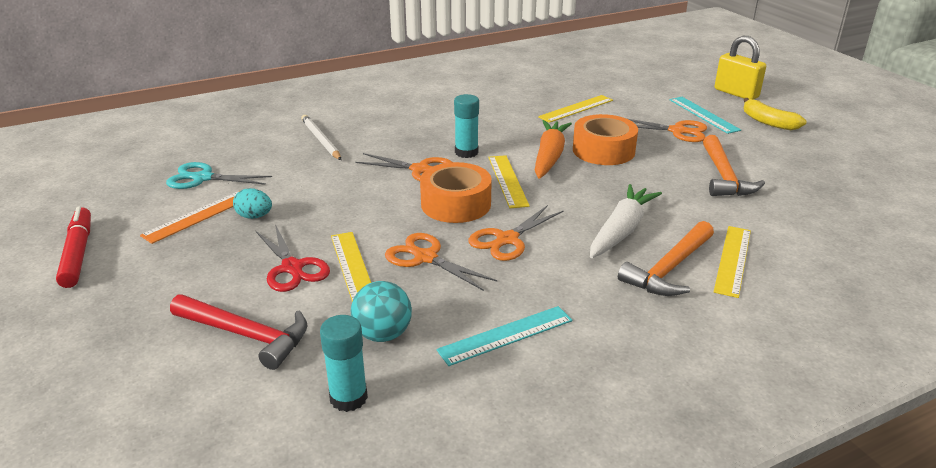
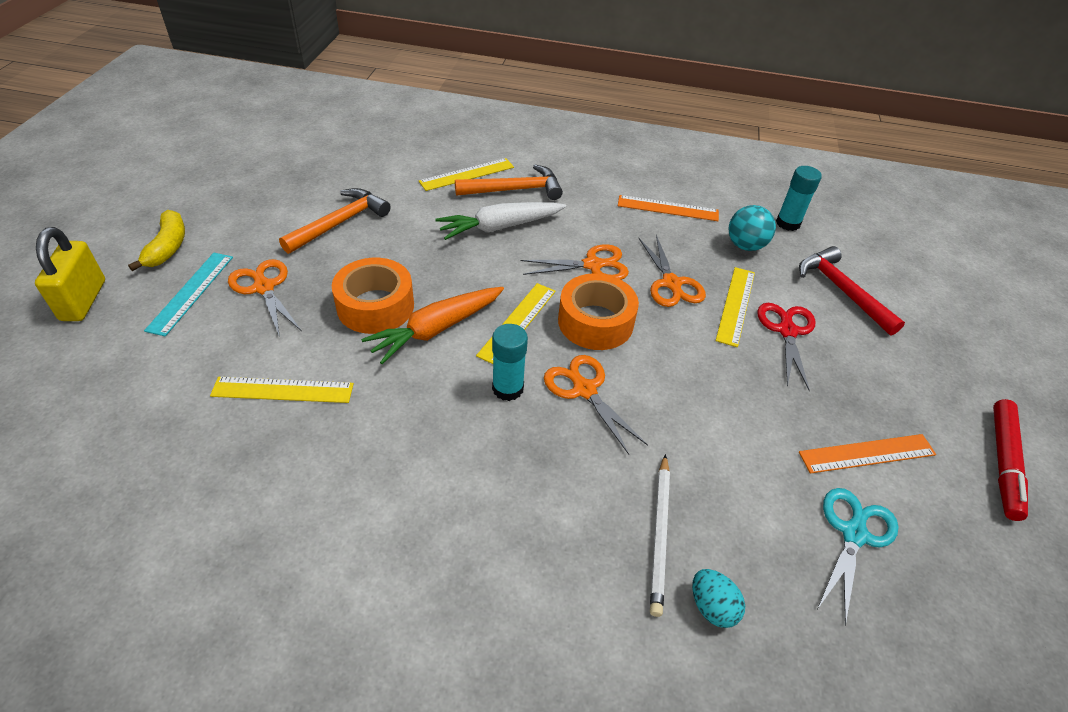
camera: 145 degrees left, 15 degrees up
(203, 178) = (853, 534): turquoise scissors -> turquoise scissors turned 105 degrees counterclockwise
(254, 216) = (803, 417): turquoise egg -> turquoise egg (712, 607)
(506, 335) = (668, 208): turquoise ruler -> orange ruler

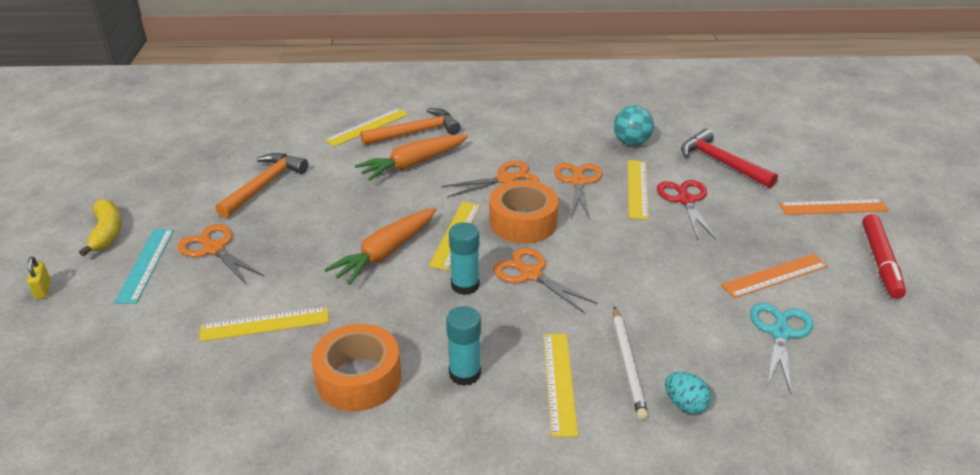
camera: 10 degrees left, 10 degrees down
(83, 300) = (43, 289): yellow padlock -> yellow padlock, size x0.49
(375, 306) = (323, 245): orange tape -> orange tape (359, 378)
(500, 227) = (413, 164): white carrot -> orange carrot
(573, 540) = (559, 382): none -> yellow ruler
(668, 208) = (556, 125): orange ruler -> orange ruler (833, 207)
(671, 283) = (578, 182): orange scissors -> orange scissors turned 150 degrees counterclockwise
(788, 223) = (662, 119): turquoise glue stick -> turquoise glue stick (465, 373)

